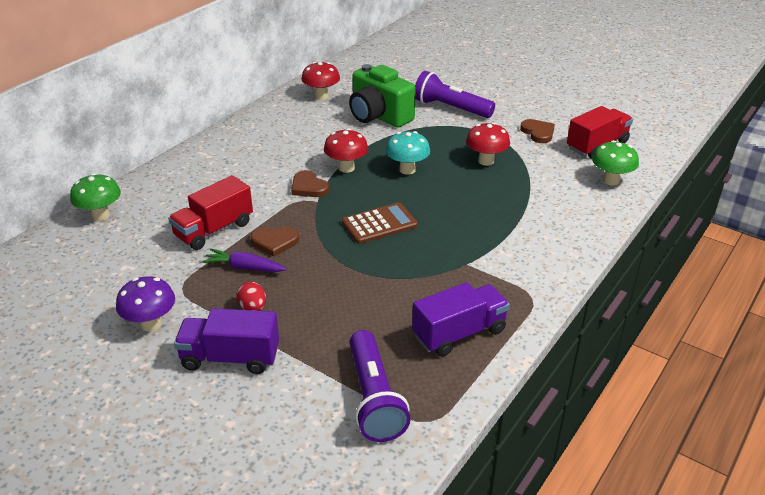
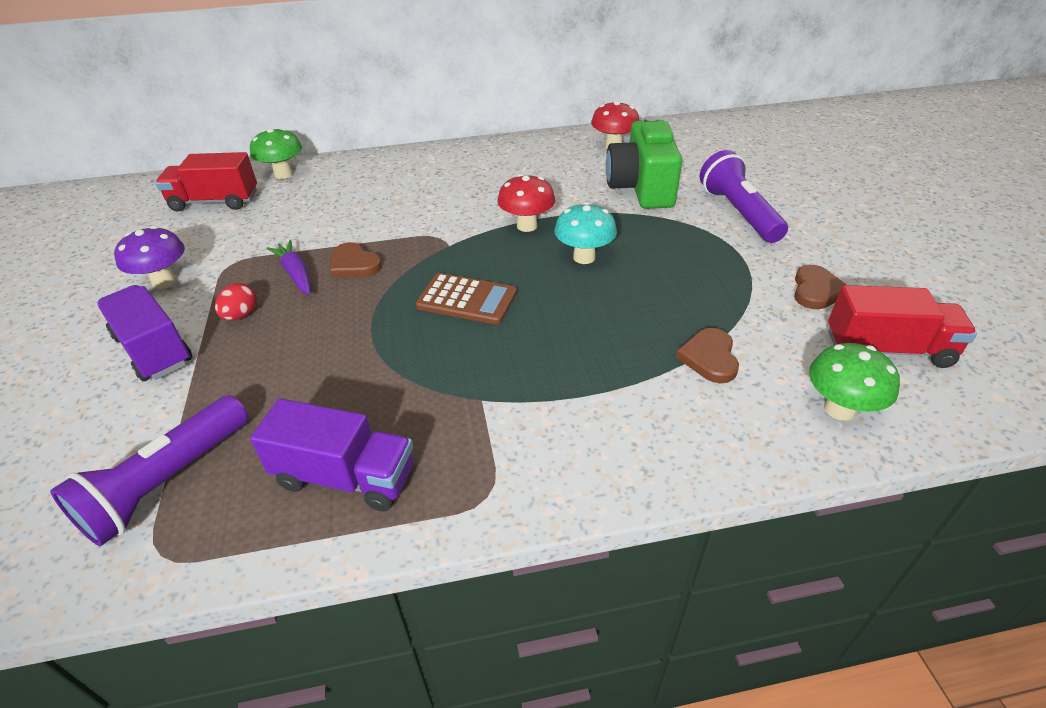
camera: 45 degrees right, 5 degrees up
(214, 230) = (331, 227): red truck -> red truck (215, 202)
(308, 187) = (463, 228): brown heart -> brown heart (709, 358)
(486, 161) = (691, 292): red mushroom -> none

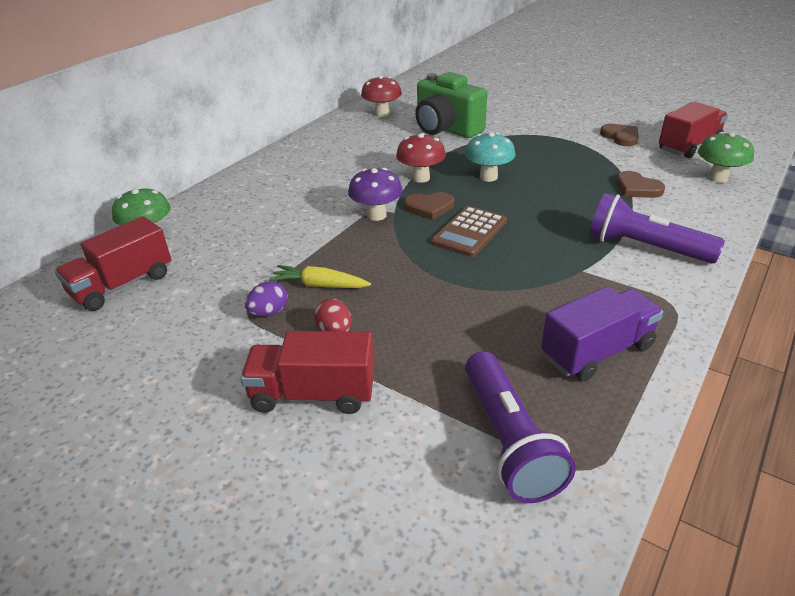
camera: 45 degrees left, 5 degrees down
(154, 350) = (313, 394): purple truck -> red truck
(164, 281) = (210, 355): purple mushroom -> purple mushroom (376, 215)
(238, 274) = (269, 312): none -> purple egg
(296, 274) = (319, 285): purple carrot -> yellow carrot
(354, 264) = (352, 256): brown heart -> brown heart (429, 207)
(467, 299) = (469, 232): brown calculator -> brown calculator turned 150 degrees clockwise
(738, 213) = (520, 119): purple flashlight -> purple flashlight (644, 247)

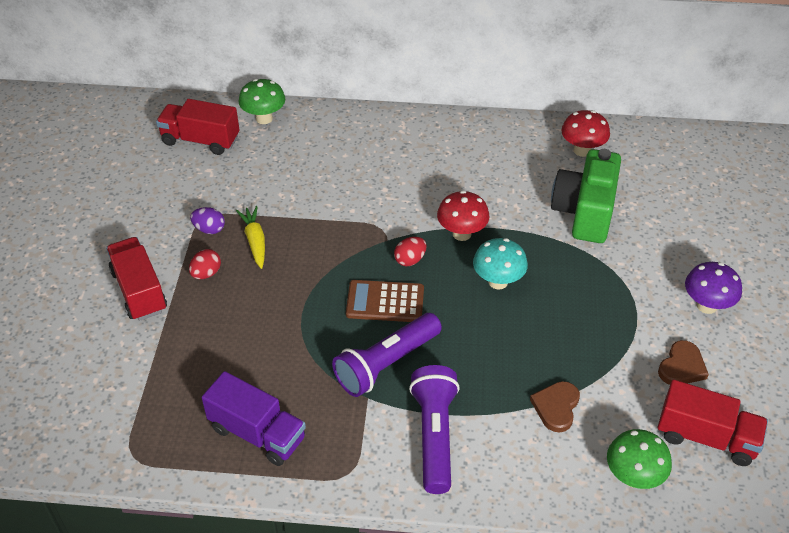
camera: 60 degrees right, 10 degrees up
(376, 215) = (374, 231): purple mushroom -> purple mushroom (706, 306)
(429, 207) = (410, 260): brown heart -> red egg
(508, 440) = (140, 406): purple flashlight -> purple flashlight (386, 364)

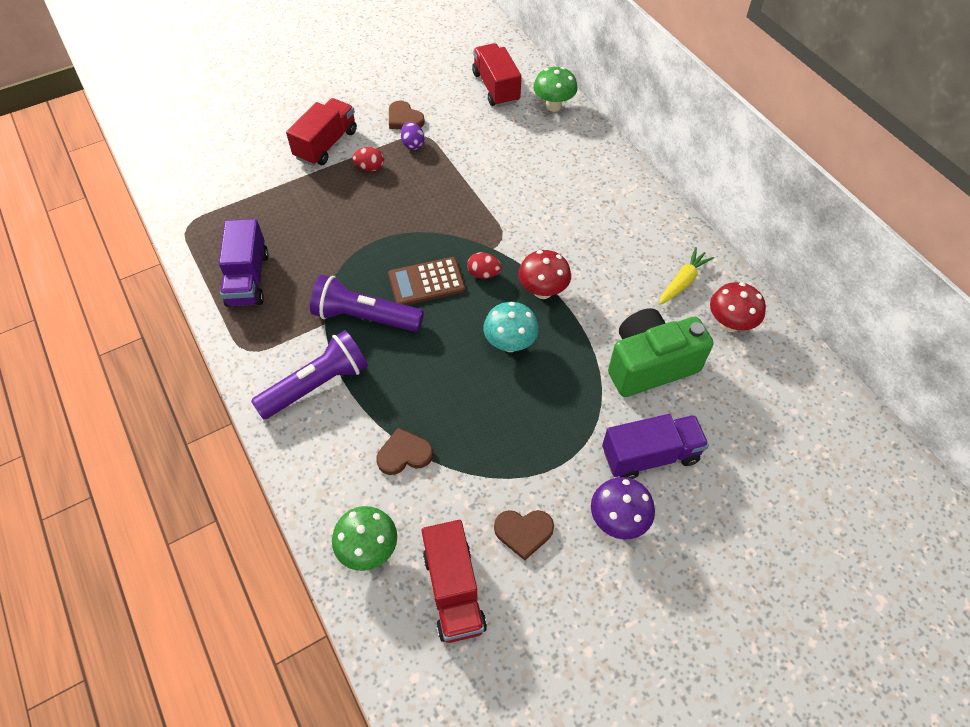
camera: 55 degrees right, 10 degrees up
(169, 219) = (404, 119): none -> brown heart
(255, 241) = (423, 174): yellow carrot -> yellow carrot (682, 281)
(385, 302) = (426, 282): brown calculator -> brown calculator turned 75 degrees counterclockwise
(664, 257) = (650, 455): none -> purple truck

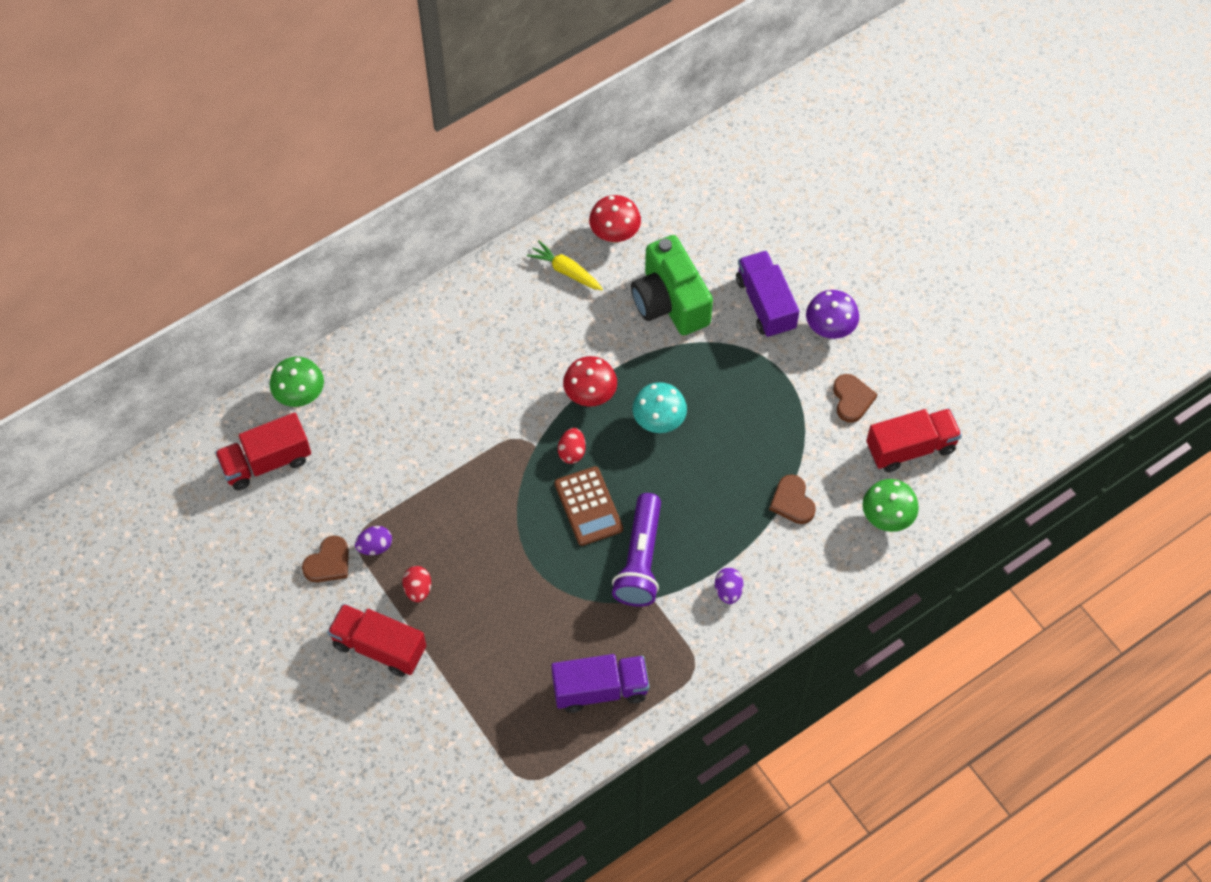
camera: 95 degrees left, 5 degrees up
(317, 385) = (728, 591): purple flashlight -> purple egg

